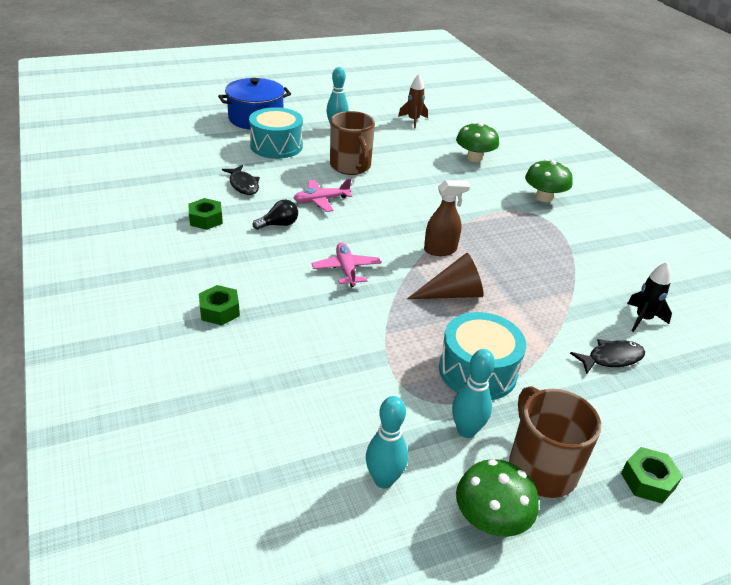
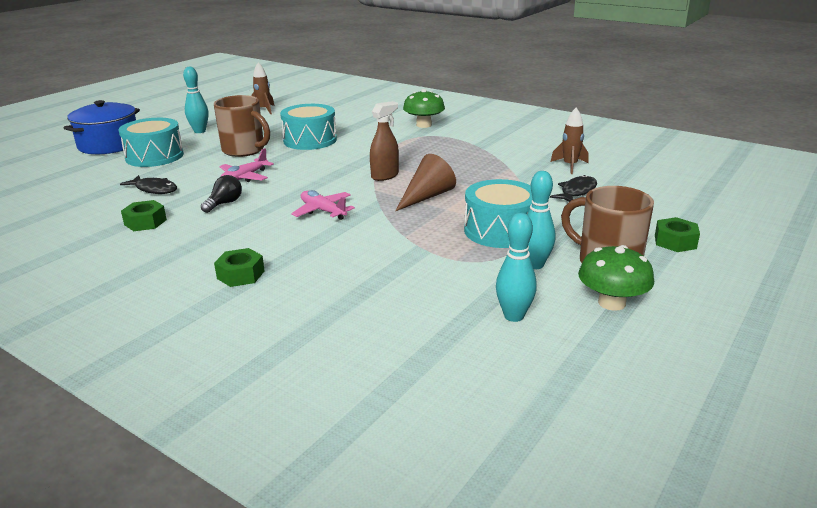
camera: 30 degrees left, 10 degrees down
(417, 176) = (310, 140): none -> turquoise drum
(474, 158) = (343, 118): green mushroom -> none
(643, 319) = (570, 166): black rocket -> brown rocket

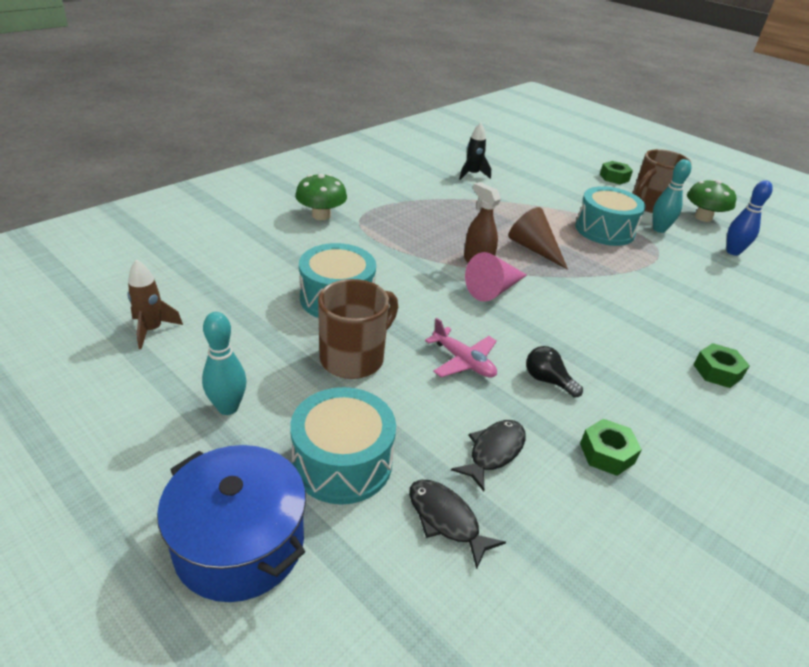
camera: 85 degrees left, 10 degrees up
(323, 211) = (568, 310): pink plane -> none
(344, 183) = (494, 289): none -> pink cone
(514, 316) = (733, 252): turquoise bowling pin -> blue bowling pin
(570, 166) = (472, 175): brown rocket -> black rocket
(576, 192) = (529, 185): black fish -> black fish (446, 520)

